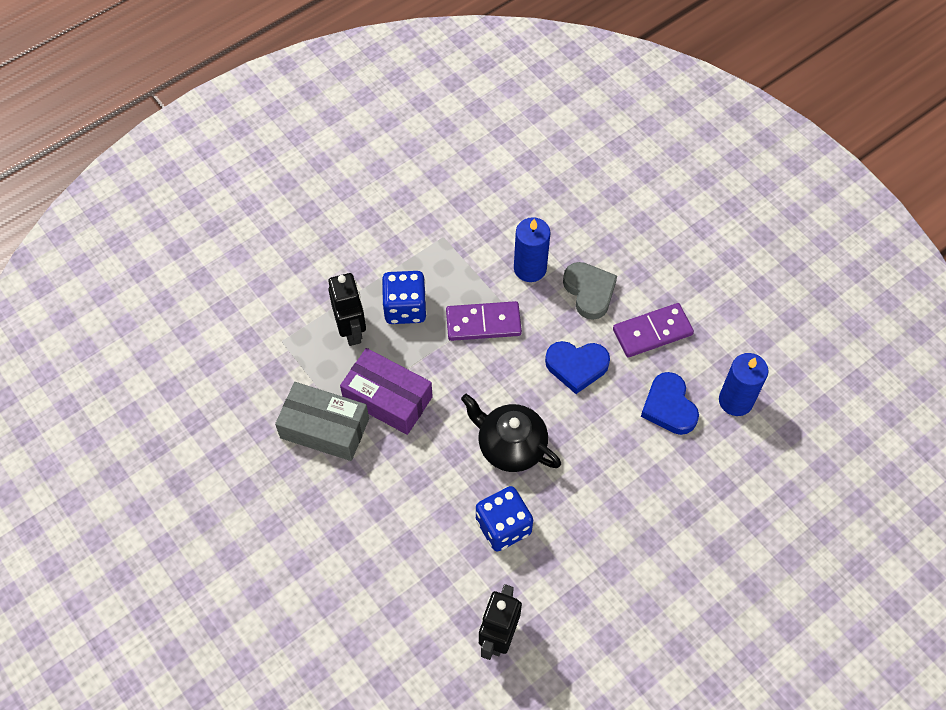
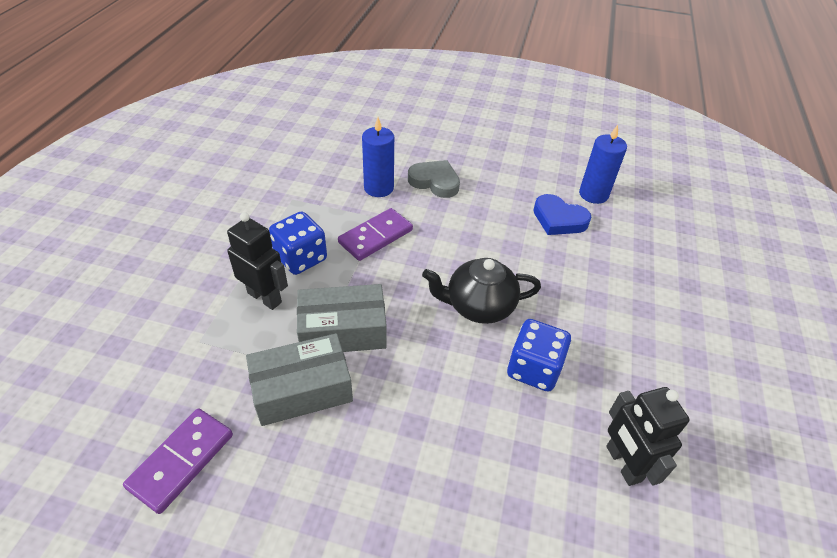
camera: 40 degrees left, 15 degrees down
(387, 398) = (343, 330): purple box -> grey box
(576, 366) = (472, 228): blue heart -> none
(652, 332) = (500, 184): purple domino -> purple domino (181, 461)

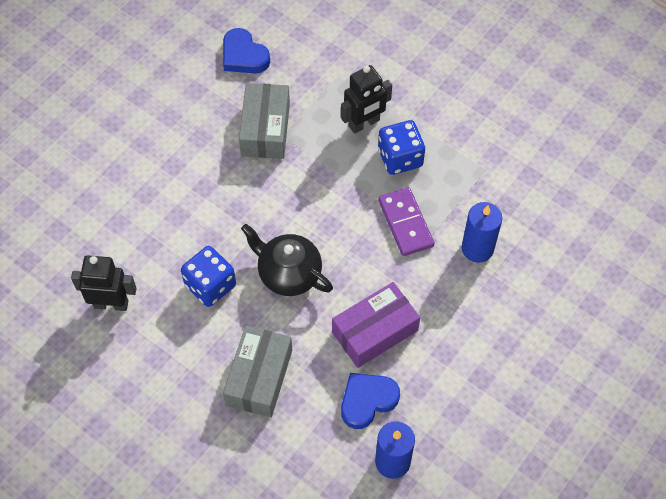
camera: 115 degrees right, 15 degrees up
(181, 461) = (244, 56): purple domino -> blue heart
(343, 330) = (307, 167): grey box -> grey box (259, 377)
(435, 182) = (470, 305): grey heart -> none
(478, 306) = (288, 273): black teapot -> black teapot turned 75 degrees counterclockwise
(496, 230) = (375, 331): none -> purple box

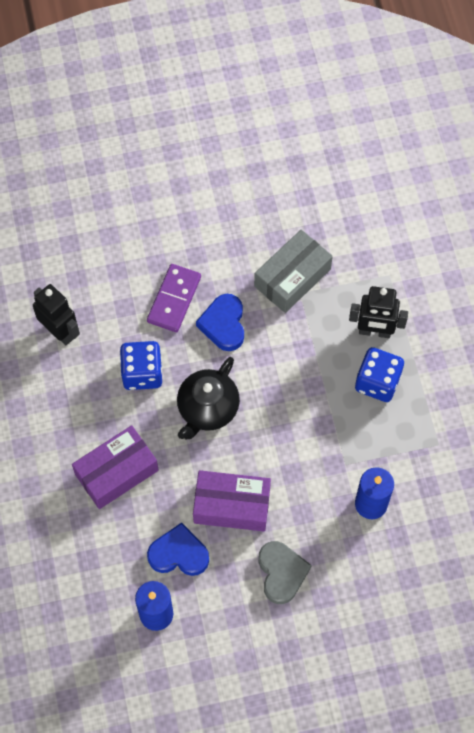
camera: 40 degrees right, 5 degrees up
(244, 56) = (329, 202): blue heart -> blue heart (223, 324)
(259, 377) = (116, 472): grey box -> purple box
(288, 273) = (207, 409): black teapot -> black teapot turned 135 degrees counterclockwise
(405, 223) = (332, 439): purple domino -> purple domino (174, 299)
(459, 351) = (281, 573): none -> grey heart

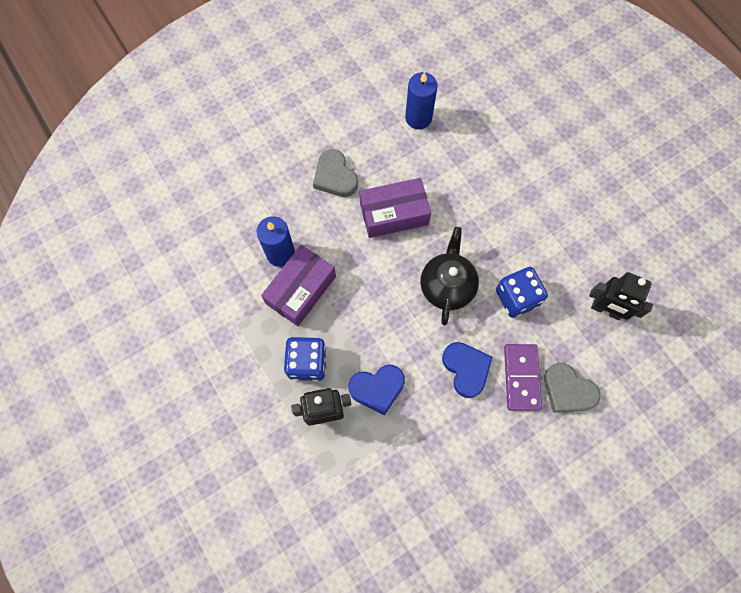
camera: 160 degrees right, 5 degrees up
(116, 472) = (497, 208): purple box -> purple box (301, 290)
(136, 274) = (567, 390): none -> grey heart
(179, 554) = (420, 164): blue heart -> blue heart (377, 388)
(292, 277) = (421, 441): grey box -> none

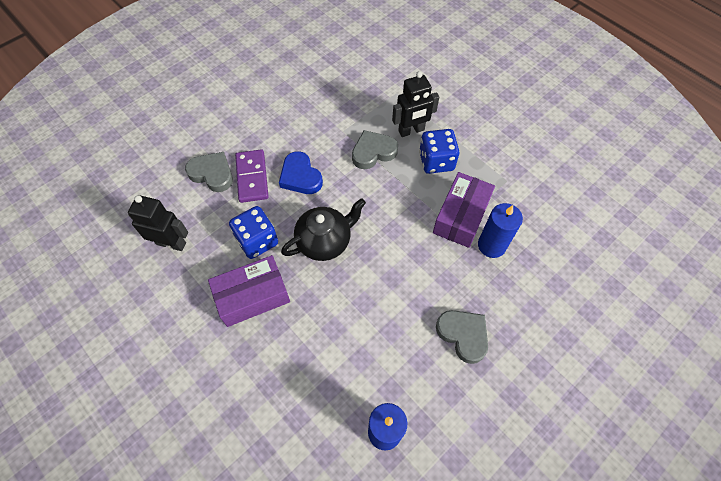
camera: 170 degrees right, 10 degrees down
(377, 388) = (373, 152): blue heart -> grey heart
(394, 214) = (390, 304): purple box -> purple box (252, 296)
(447, 286) = (325, 241): black teapot -> black teapot turned 120 degrees counterclockwise

